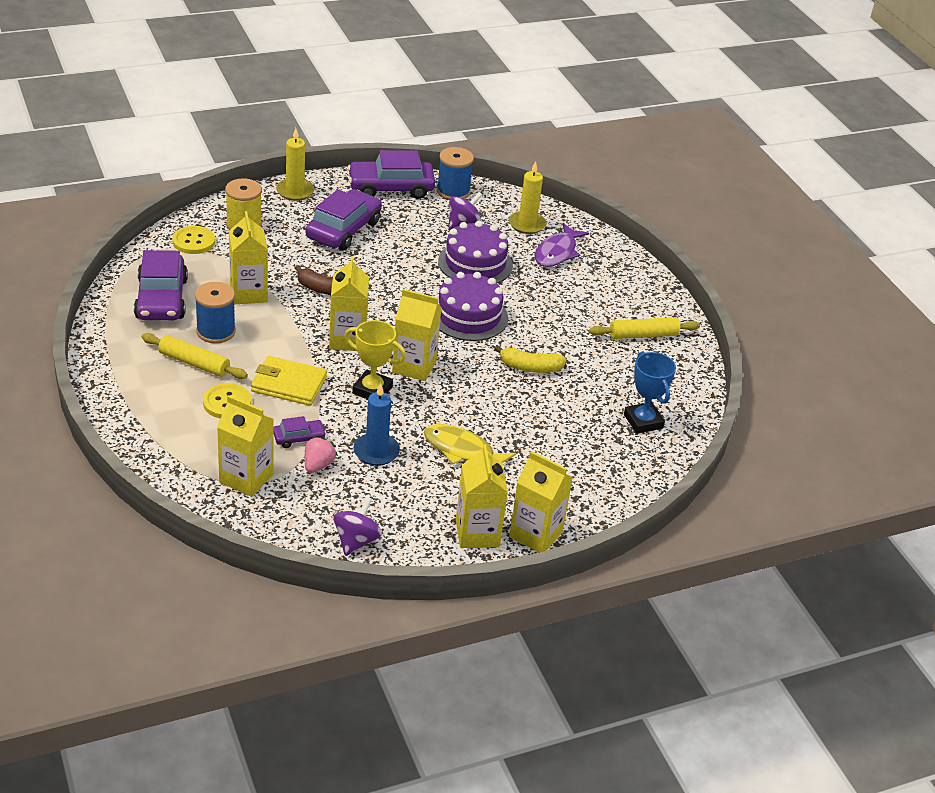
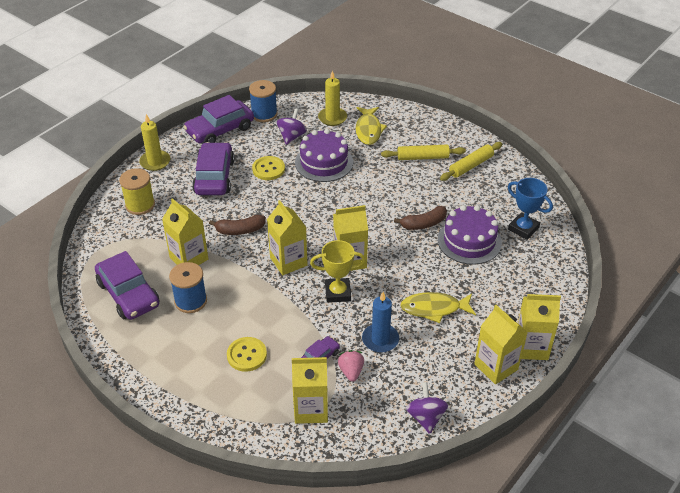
camera: 25 degrees left, 5 degrees up
(193, 241) = (114, 235): yellow button -> yellow button (268, 169)
(194, 363) = (196, 335): yellow rolling pin -> yellow rolling pin (422, 157)
(288, 384) = (277, 317): yellow wallet -> none
(469, 316) = (353, 204): purple cake -> purple cake (469, 241)
(530, 367) = (423, 224): yellow banana -> brown banana
(557, 252) = (368, 130): purple fish -> yellow fish

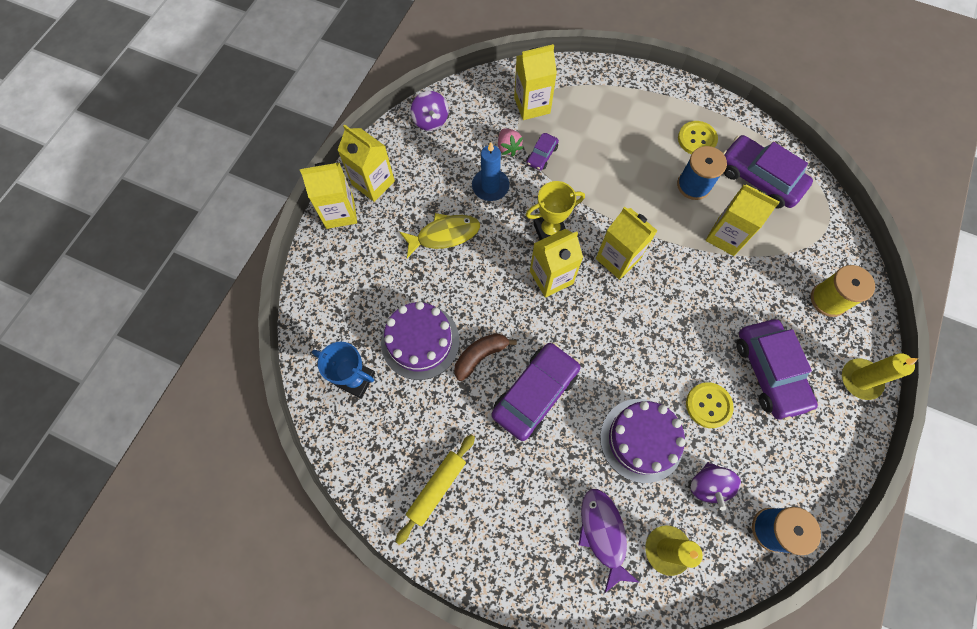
camera: 165 degrees right, 25 degrees up
(220, 130) = (815, 472): purple car -> purple car (535, 393)
(240, 230) = (692, 290): brown banana -> none
(247, 355) = (610, 141): yellow button -> yellow button (697, 139)
(368, 130) = (603, 533): yellow fish -> purple fish
(422, 157) = (508, 488): yellow rolling pin -> none

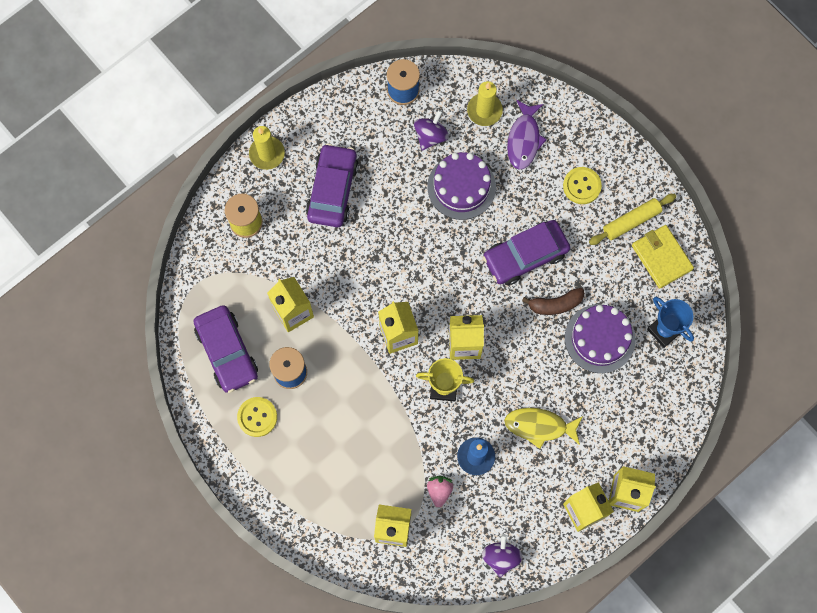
camera: 155 degrees left, 5 degrees up
(387, 460) = (661, 257): none -> yellow wallet
(542, 155) = (412, 467): purple car -> none
(708, 405) = (396, 188): yellow button -> yellow button (582, 186)

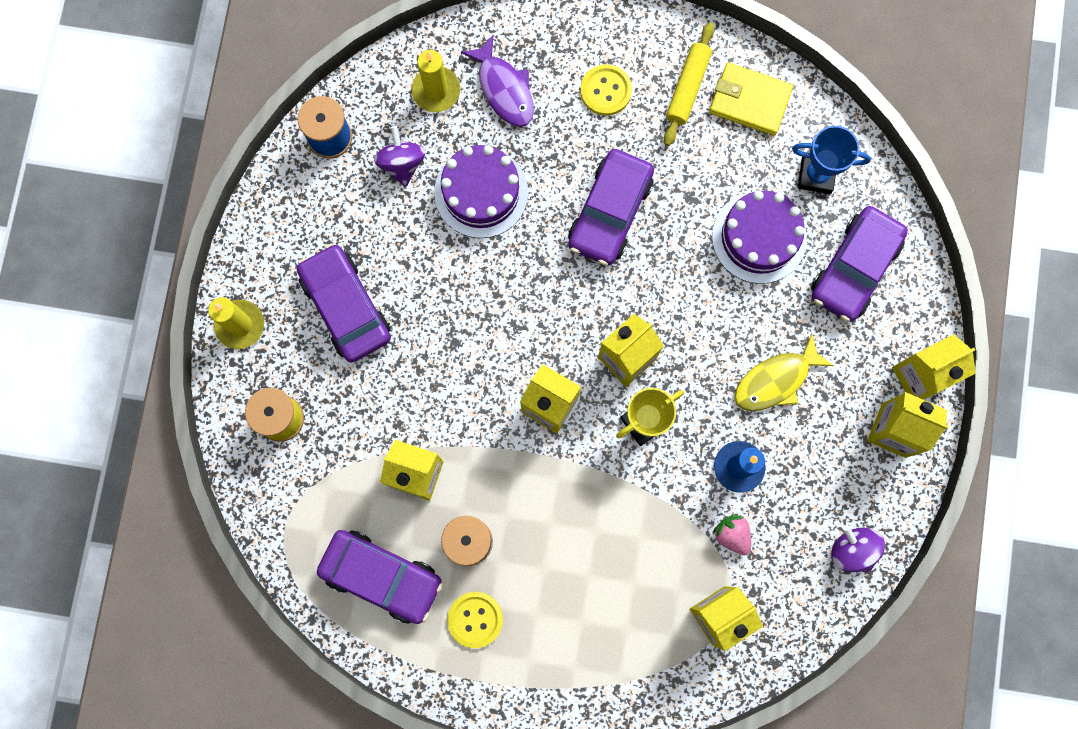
camera: 40 degrees left, 5 degrees up
(555, 304) = (684, 238): brown banana -> none
(641, 401) = (854, 268): none -> purple car

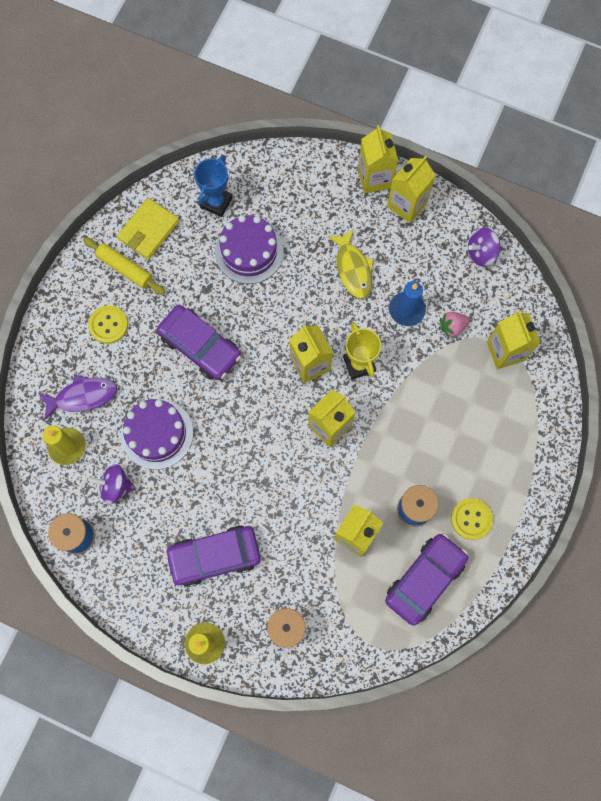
camera: 75 degrees left, 5 degrees down
(854, 268) = (289, 197): purple car -> none

